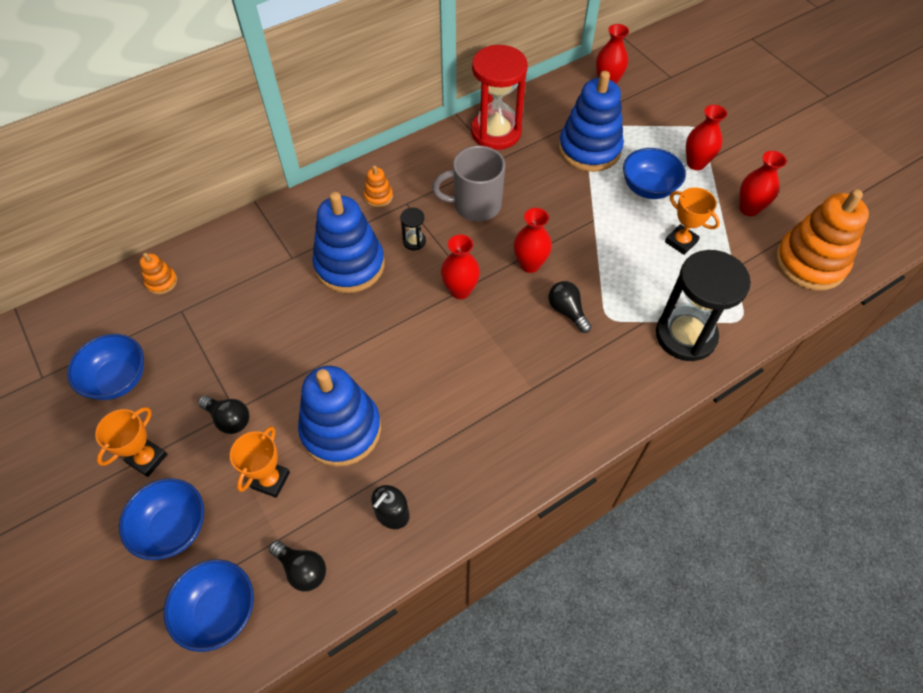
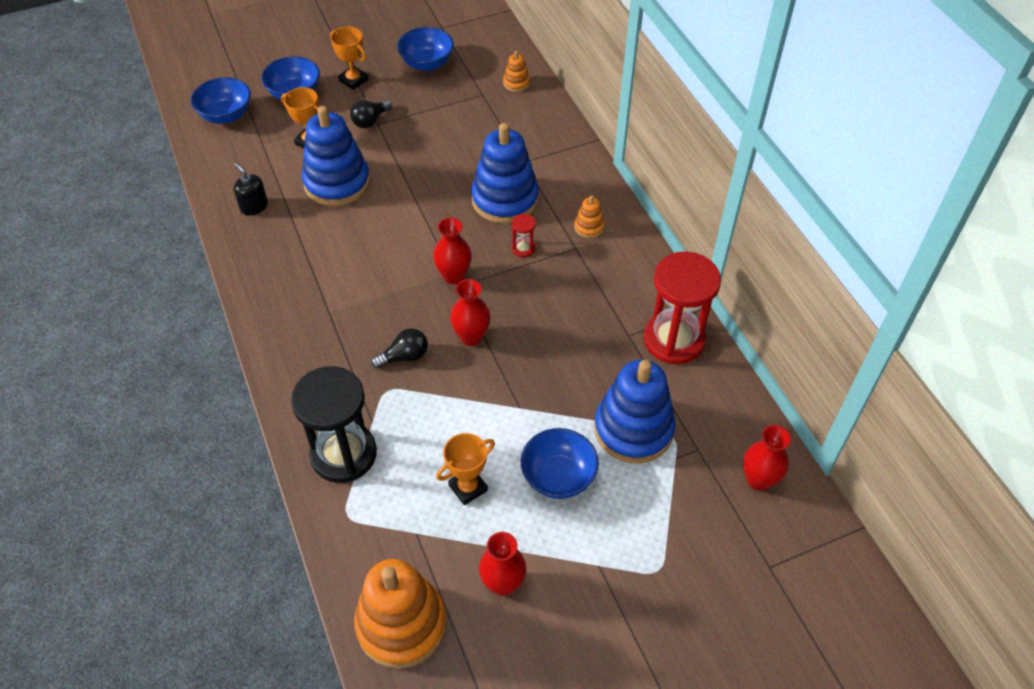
camera: 100 degrees right, 5 degrees down
(302, 569) = (235, 156): black light bulb -> none
(414, 241) = (523, 248): black hourglass -> red hourglass
(475, 205) = (562, 304): grey mug -> none
(696, 163) = (592, 545): red vase -> none

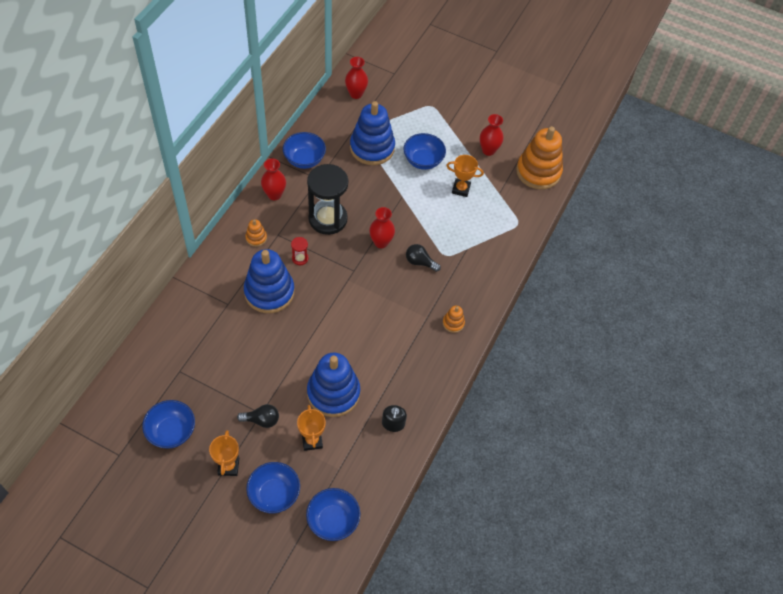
camera: 135 degrees left, 5 degrees up
(343, 454) = (493, 247): black hourglass -> black hourglass (328, 219)
(454, 276) = (349, 277): red vase -> red vase (274, 194)
(516, 83) = (151, 359): orange stacking toy -> orange stacking toy (453, 323)
(674, 340) = (304, 160): red hourglass -> blue bowl

